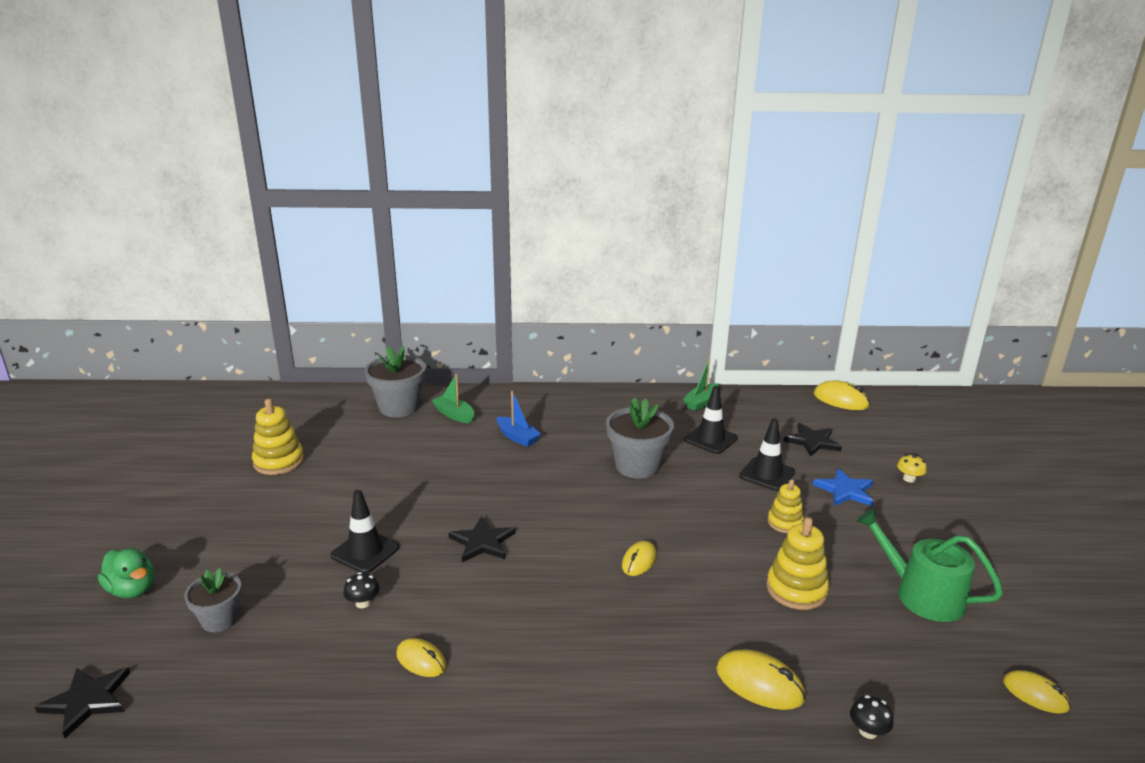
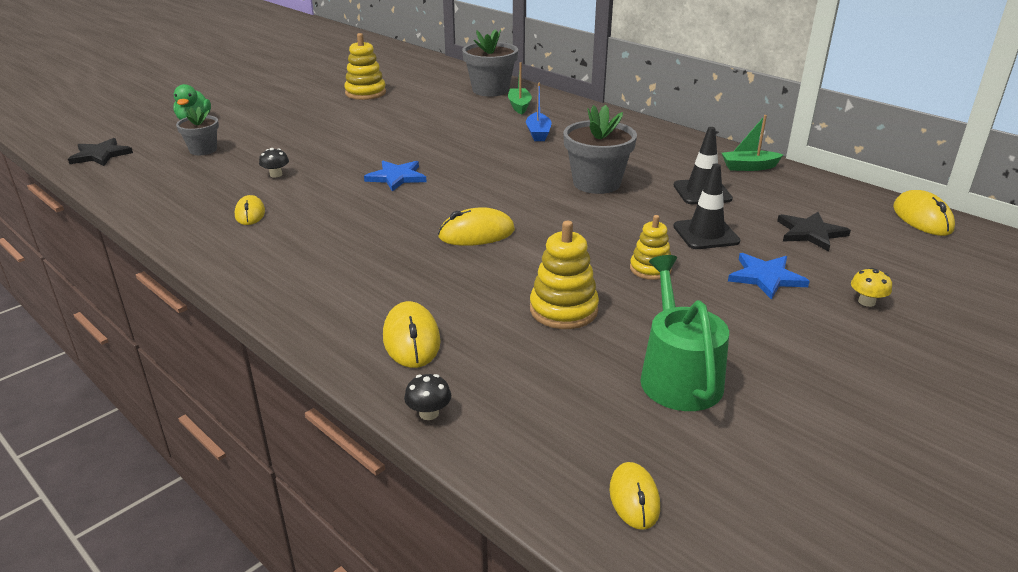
camera: 45 degrees right, 5 degrees up
(365, 551) = (324, 152): black traffic cone -> none
(482, 542) = (396, 177): black star -> blue star
(639, 561) = (476, 234): yellow mouse -> yellow mouse, size x1.50

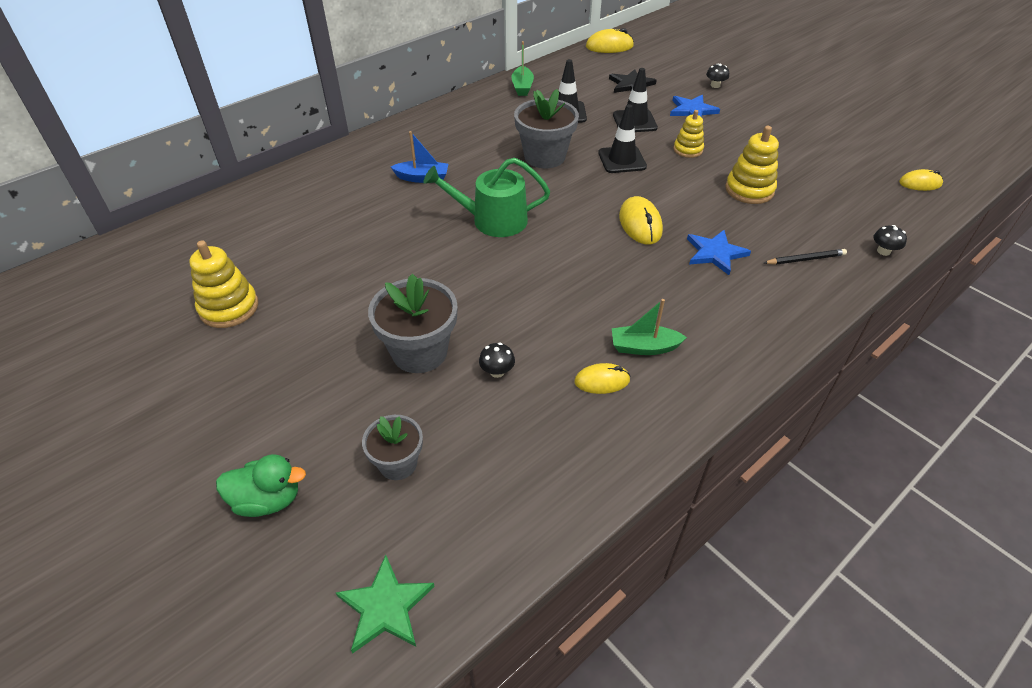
camera: 85 degrees left, 15 degrees up
(100, 155) = (385, 606): black star -> green star
(396, 177) = (517, 272): blue star -> blue star (715, 253)
(411, 339) = (805, 259): yellow mouse -> black pencil
(490, 90) = (274, 201): grey flower pot -> grey flower pot (419, 352)
(519, 106) = (338, 184): green boat -> green boat (644, 347)
(606, 225) = (622, 160): none -> black traffic cone
(678, 375) = (810, 156): green watering can -> green watering can (492, 220)
(866, 302) = (715, 85): yellow mushroom -> black mushroom

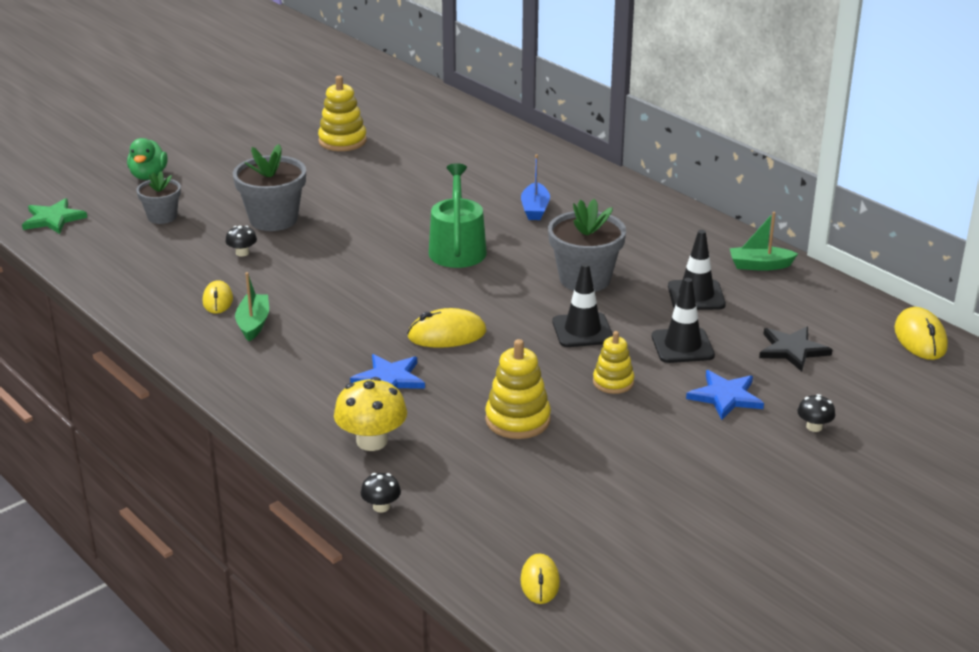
camera: 90 degrees right, 15 degrees down
(805, 259) = (372, 441): black pencil -> yellow mushroom

